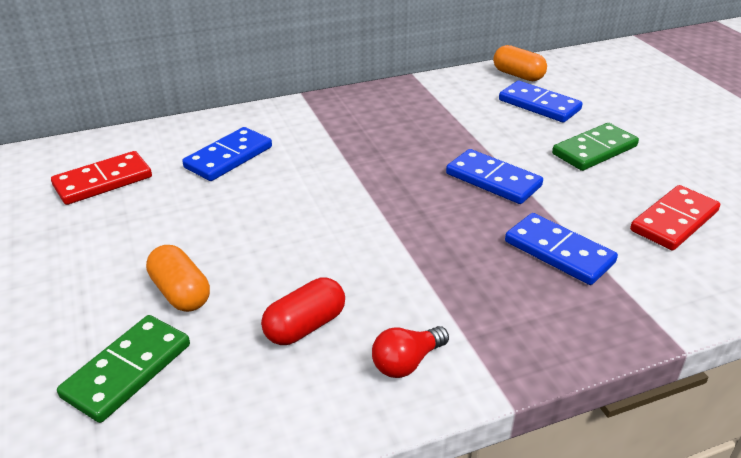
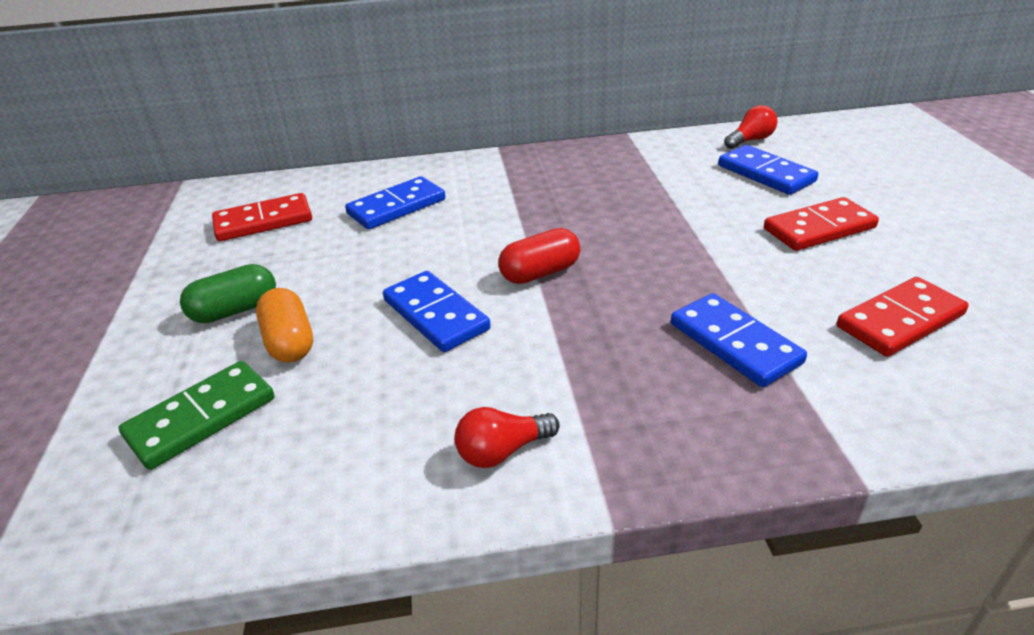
camera: 15 degrees right, 0 degrees up
(114, 269) = (235, 310): none -> green capsule
(305, 326) = (404, 394): red capsule -> red capsule (540, 273)
(493, 180) = (680, 253): blue domino -> blue domino (435, 315)
(518, 75) = (750, 140): orange capsule -> red light bulb
(594, 150) = (819, 228): green domino -> red domino

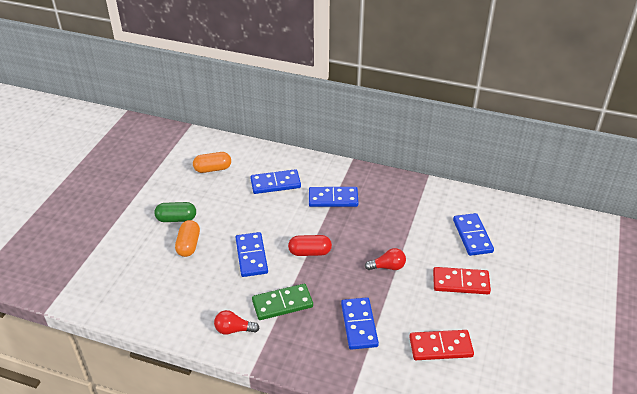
camera: 25 degrees right, 5 degrees up
(201, 417) = (141, 267): green domino -> green domino (282, 303)
(263, 221) = (213, 169): red domino -> orange capsule
(512, 196) = (333, 199): none -> blue domino
(750, 140) = (489, 208): red light bulb -> red light bulb (387, 267)

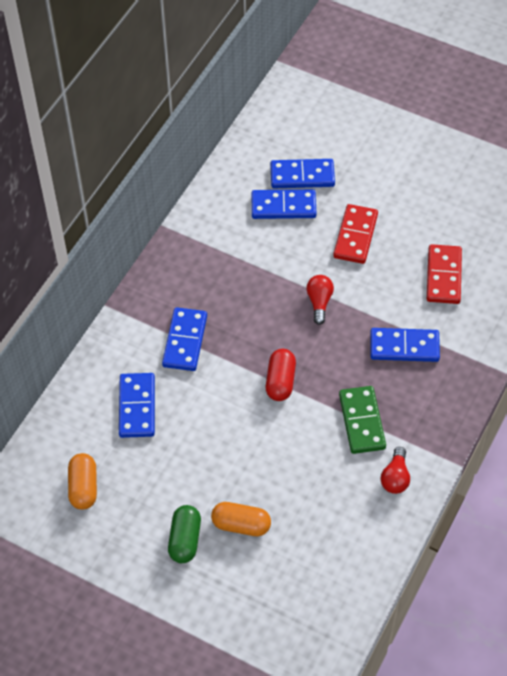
camera: 80 degrees left, 15 degrees up
(251, 256) = (275, 449): blue domino -> blue domino (302, 176)

